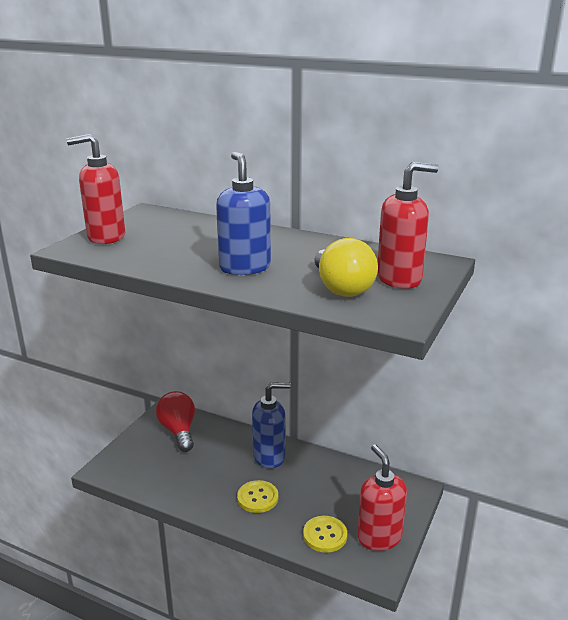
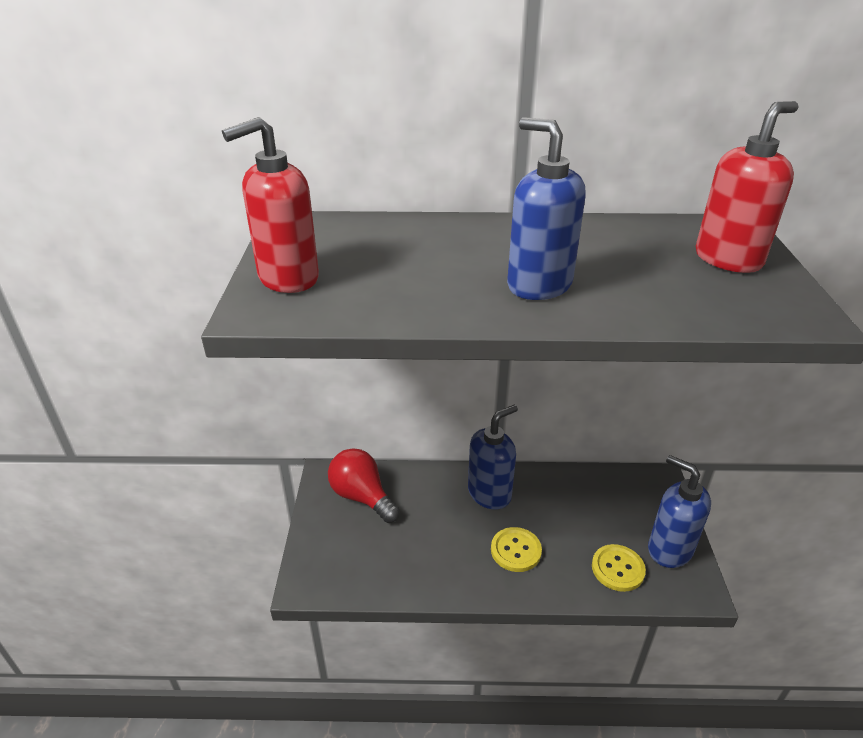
camera: 25 degrees left, 10 degrees up
(341, 288) = (688, 288): yellow light bulb -> none
(379, 537) = (669, 549): red soap dispenser -> blue soap dispenser

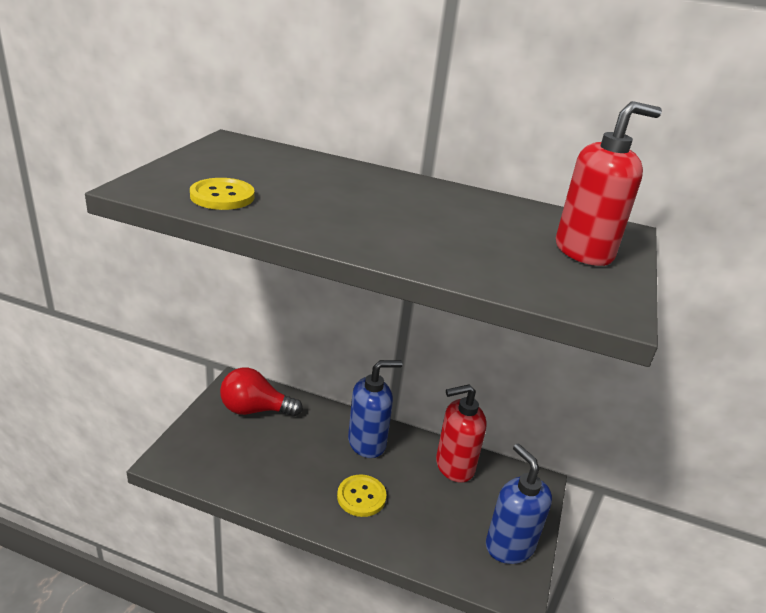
camera: 15 degrees right, 5 degrees down
(287, 278) = (186, 173): red soap dispenser -> red soap dispenser (454, 466)
(362, 496) = (255, 409): red light bulb -> red light bulb turned 60 degrees counterclockwise
(538, 285) = (385, 226): blue soap dispenser -> none
(617, 569) = (447, 545): yellow button -> yellow button (222, 196)

